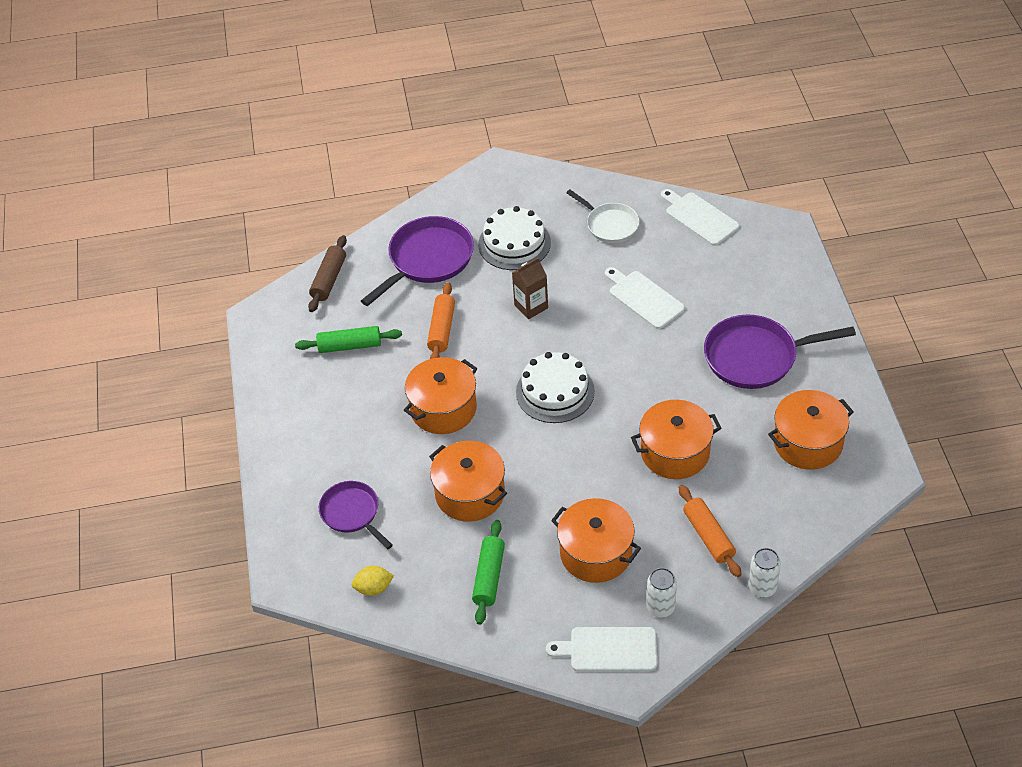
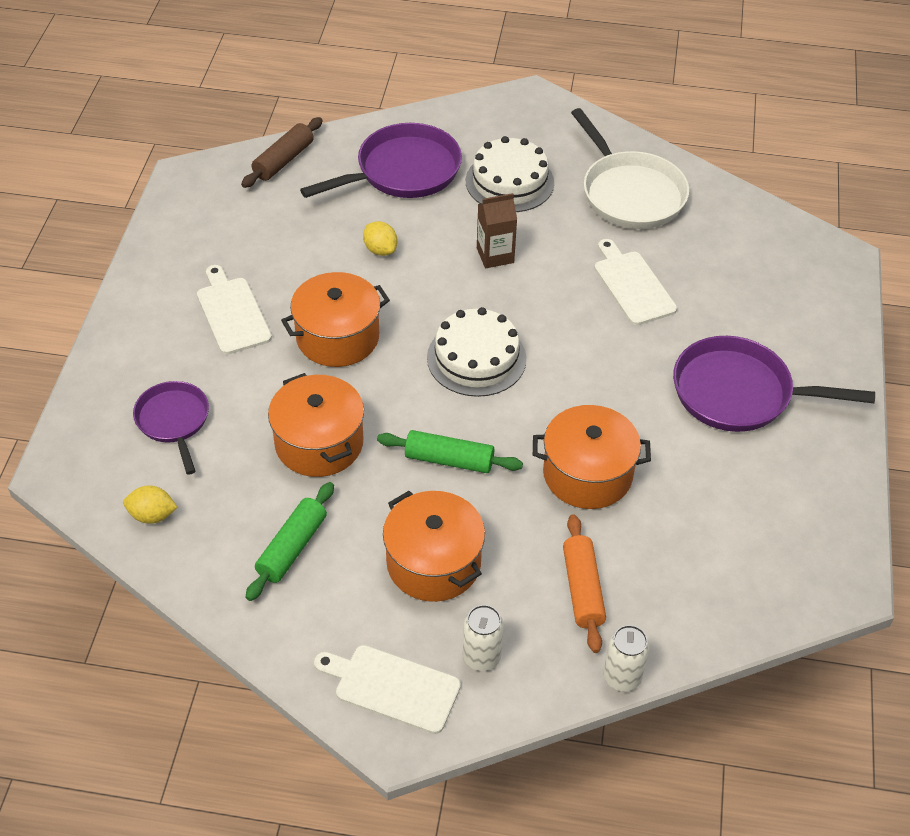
camera: 15 degrees right, 0 degrees up
(350, 346) = (269, 237): green rolling pin -> green rolling pin (449, 460)
(441, 329) = (380, 250): orange rolling pin -> yellow lemon
(609, 225) = (630, 193): white pan -> white pan, size x1.62
(699, 217) = (740, 215): white cutting board -> white cutting board (232, 313)
(808, 443) = (760, 516): orange pot -> none

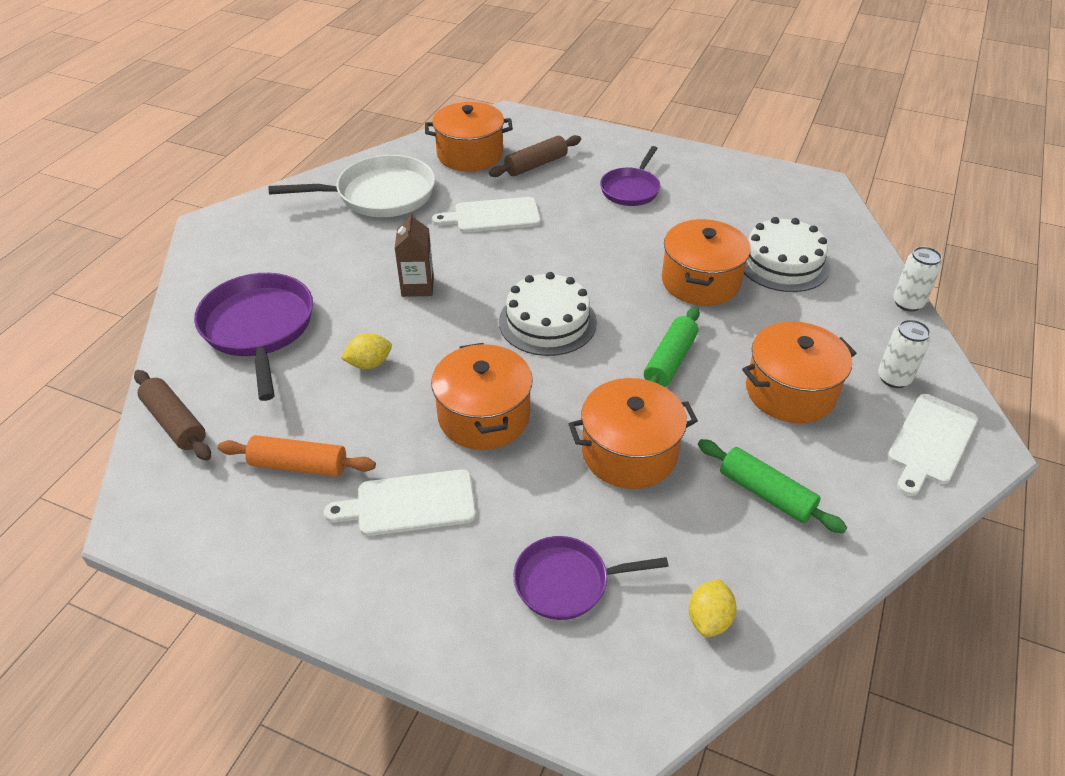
camera: 75 degrees left, 5 degrees down
(509, 182) = (322, 259): white cake -> white cake (783, 263)
(583, 589) = (822, 307): orange rolling pin -> orange rolling pin (299, 465)
(739, 393) = (631, 189): purple pan -> purple pan, size x0.62
(740, 243) = (470, 154): none -> orange pot
(748, 302) = (536, 165): none -> brown rolling pin

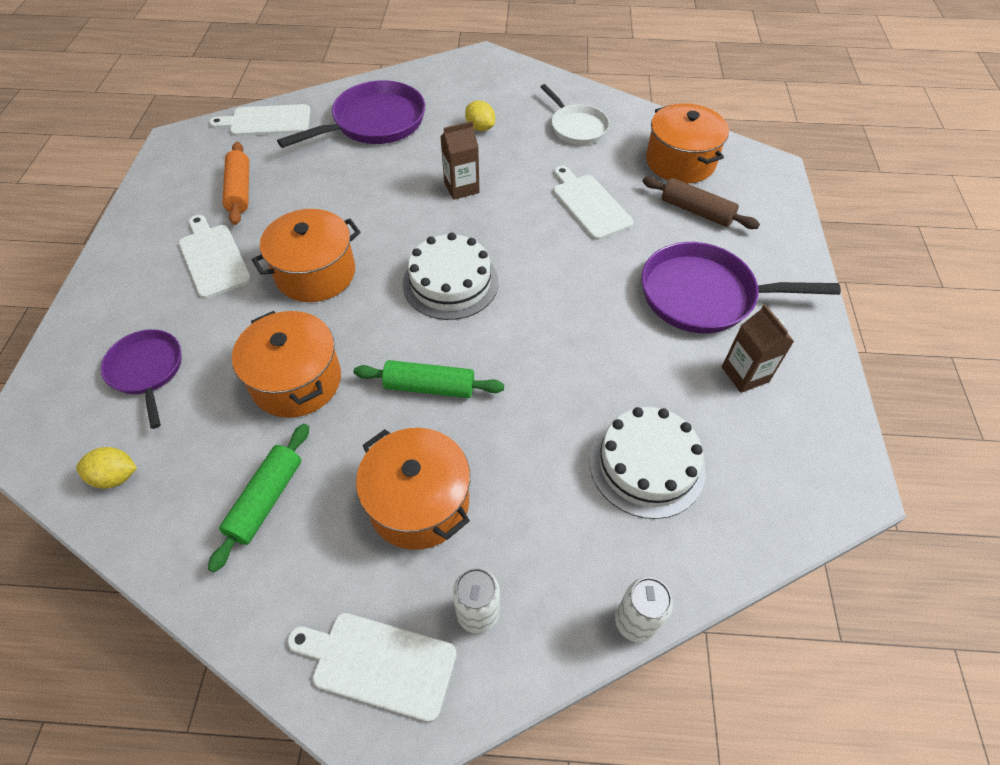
camera: 70 degrees right, 10 degrees up
(175, 423) = (267, 121): brown rolling pin -> white cutting board
(369, 364) = (355, 190): yellow lemon -> yellow lemon (480, 128)
(380, 195) = (576, 127): white pan -> white pan, size x0.62
(631, 189) = (704, 295): purple pan -> purple pan, size x1.62
(700, 281) = (570, 389): orange pot -> none
(715, 195) = (745, 374): none -> brown carton

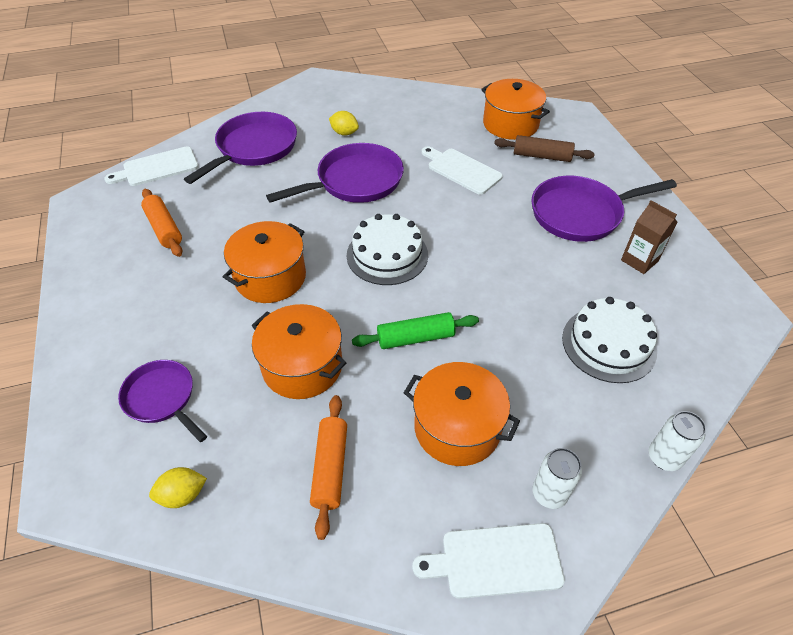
camera: 20 degrees left, 5 degrees down
(213, 258) = (171, 289): white cutting board -> none
(266, 500) = (330, 468): green rolling pin -> orange rolling pin
(461, 188) = (355, 181): brown carton -> purple pan
(576, 127) = (420, 116): white pan -> none

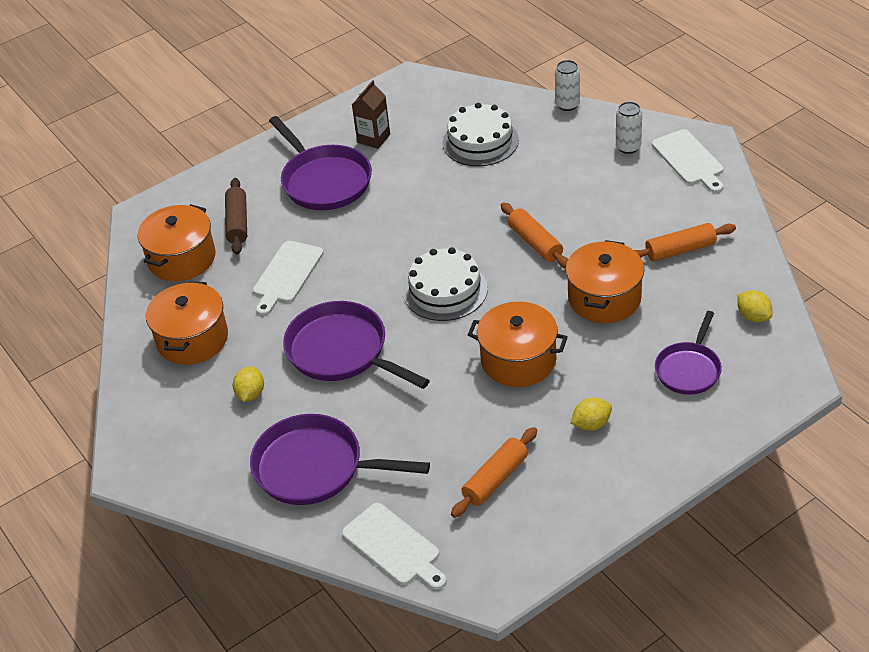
camera: 105 degrees left, 5 degrees down
(164, 301) = (591, 424): none -> yellow lemon
(415, 338) = (535, 243): green rolling pin -> orange rolling pin
(457, 427) = (605, 199): orange pot -> orange pot (192, 339)

